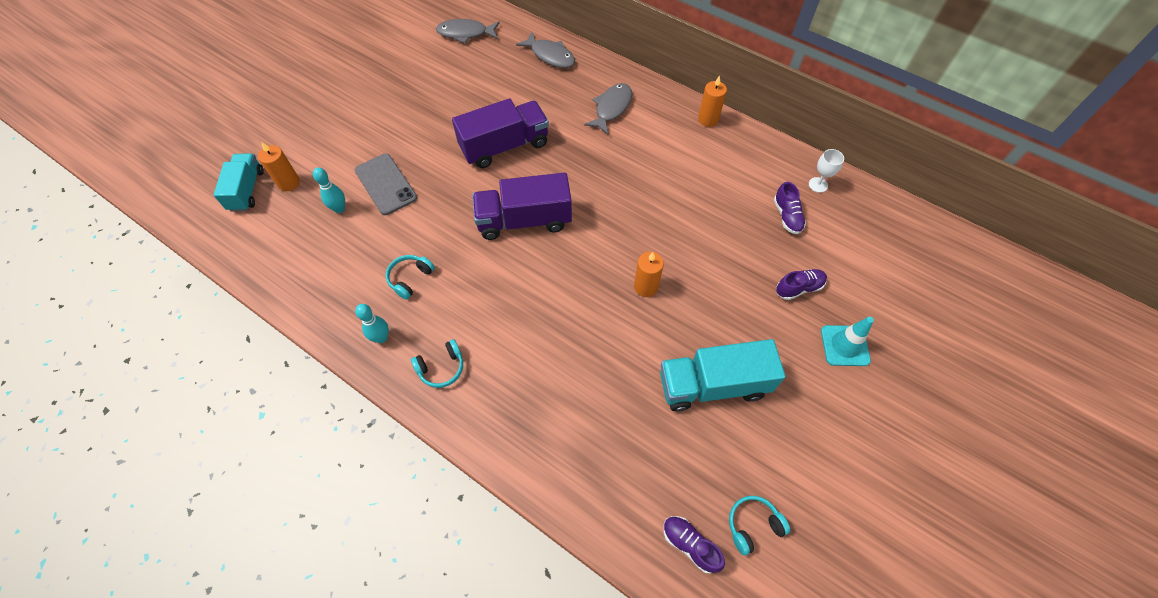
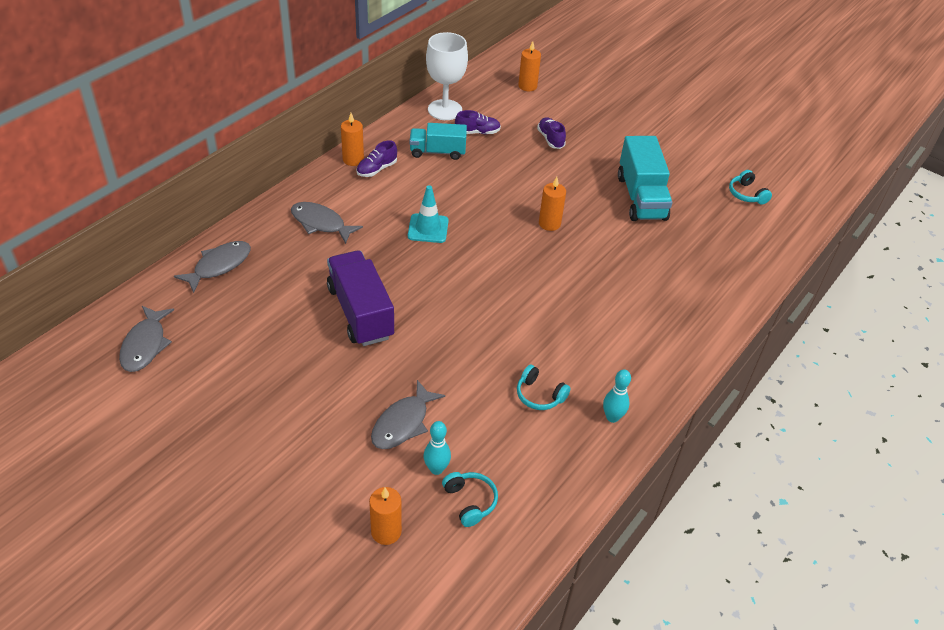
camera: 90 degrees left, 15 degrees down
(246, 190) = (392, 583): turquoise truck -> turquoise truck (437, 152)
(386, 184) = (403, 423): grey phone -> grey fish
(441, 368) = (642, 368): turquoise headphones -> turquoise headphones (470, 501)
(524, 220) = (468, 301): purple truck -> none
(690, 545) = (767, 226): purple shoe -> purple shoe (377, 169)
(818, 185) = (445, 110): white goblet -> white goblet, size x2.04
(844, 345) = (601, 127): turquoise traffic cone -> turquoise traffic cone (428, 228)
(901, 263) = (527, 86): none -> orange candle

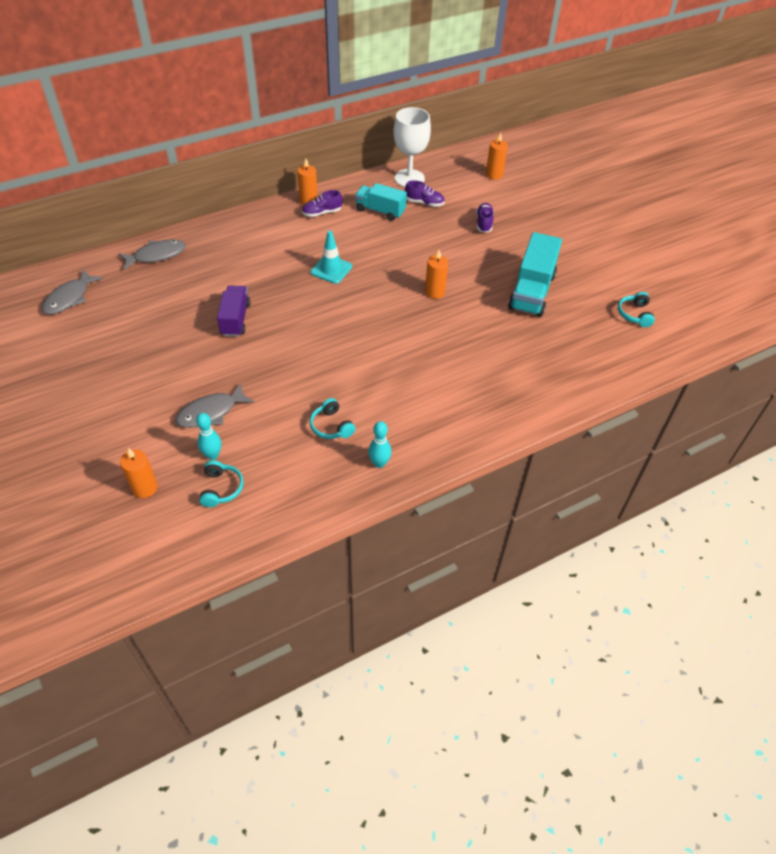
camera: 25 degrees right, 5 degrees up
(321, 223) = (251, 243): grey fish -> none
(360, 312) = (235, 319): purple truck -> purple truck, size x0.66

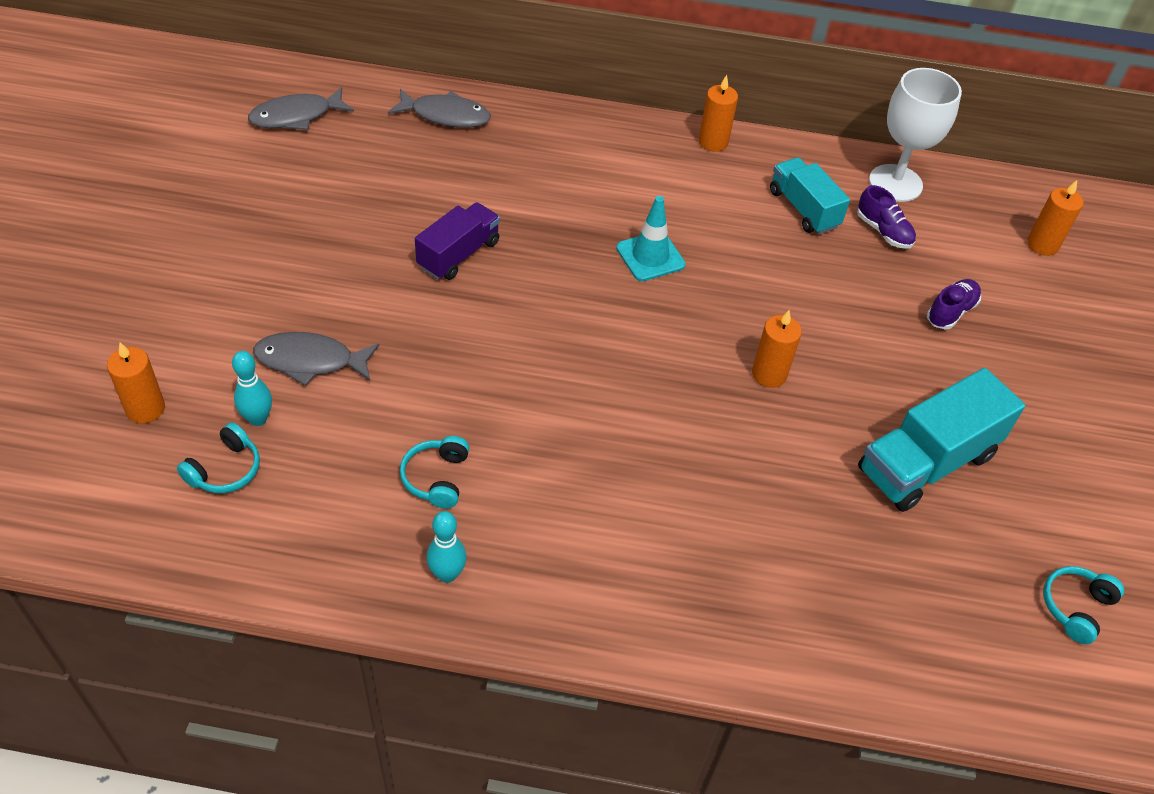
camera: 35 degrees right, 0 degrees up
(322, 213) = (715, 169): purple shoe -> none

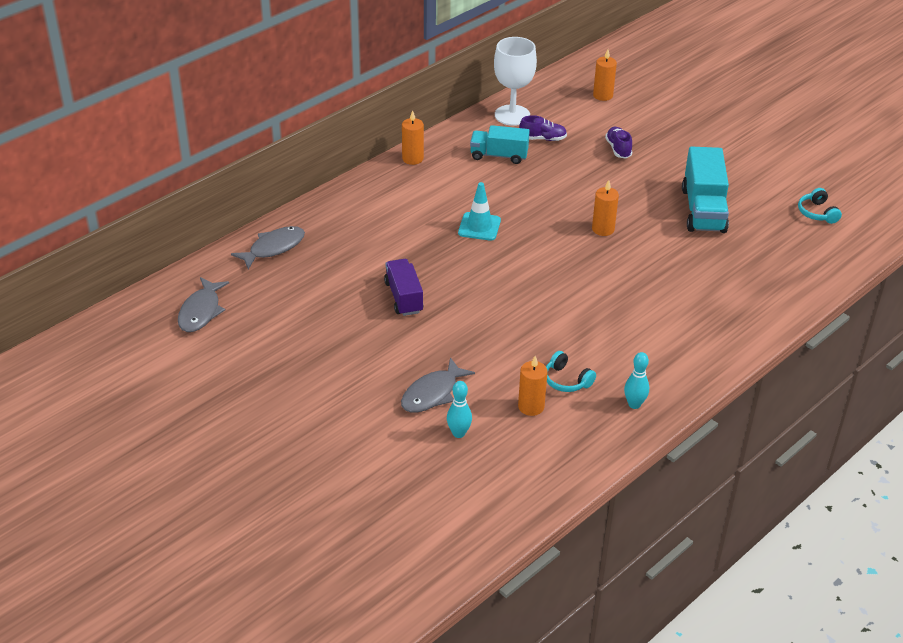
camera: 50 degrees left, 10 degrees down
(145, 409) = (406, 479): orange candle -> orange candle (531, 406)
(225, 470) = (486, 462): turquoise headphones -> none

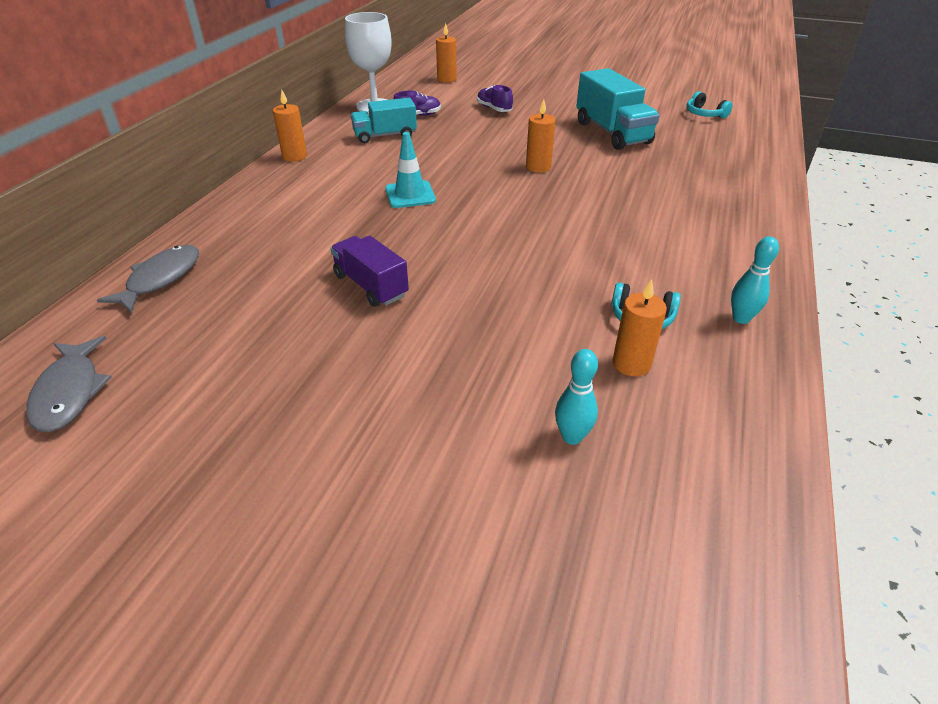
camera: 25 degrees left, 0 degrees up
(432, 393) = (492, 392): grey fish -> none

